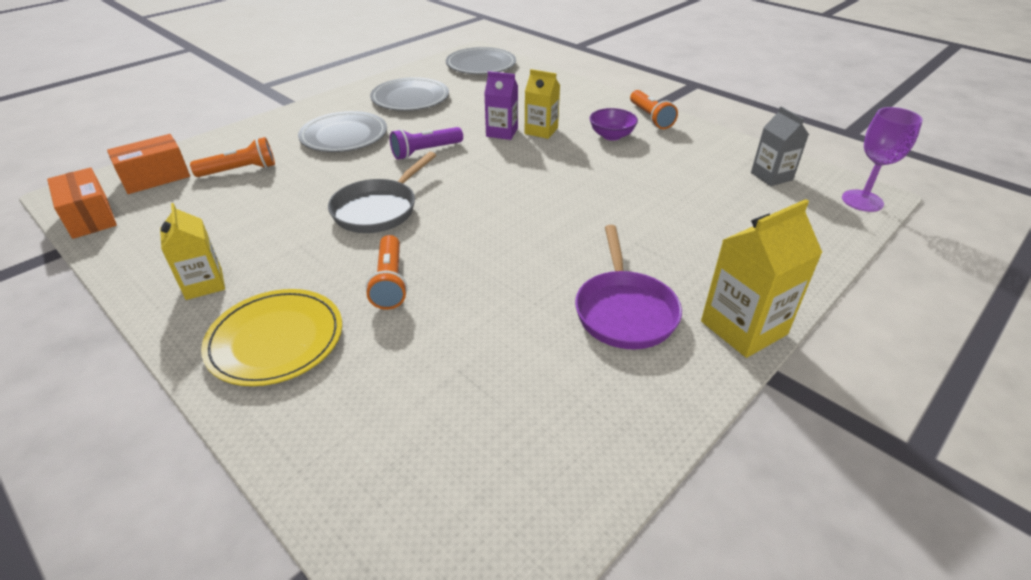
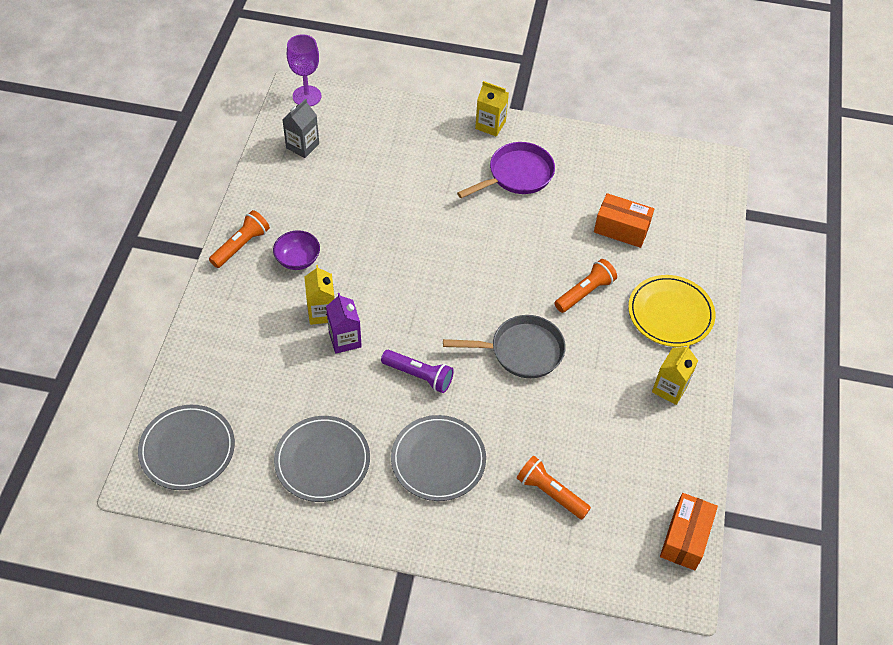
camera: 125 degrees left, 15 degrees up
(155, 178) = (610, 549): orange box -> orange box (621, 229)
(743, 328) = (490, 125): yellow carton -> yellow carton, size x0.66

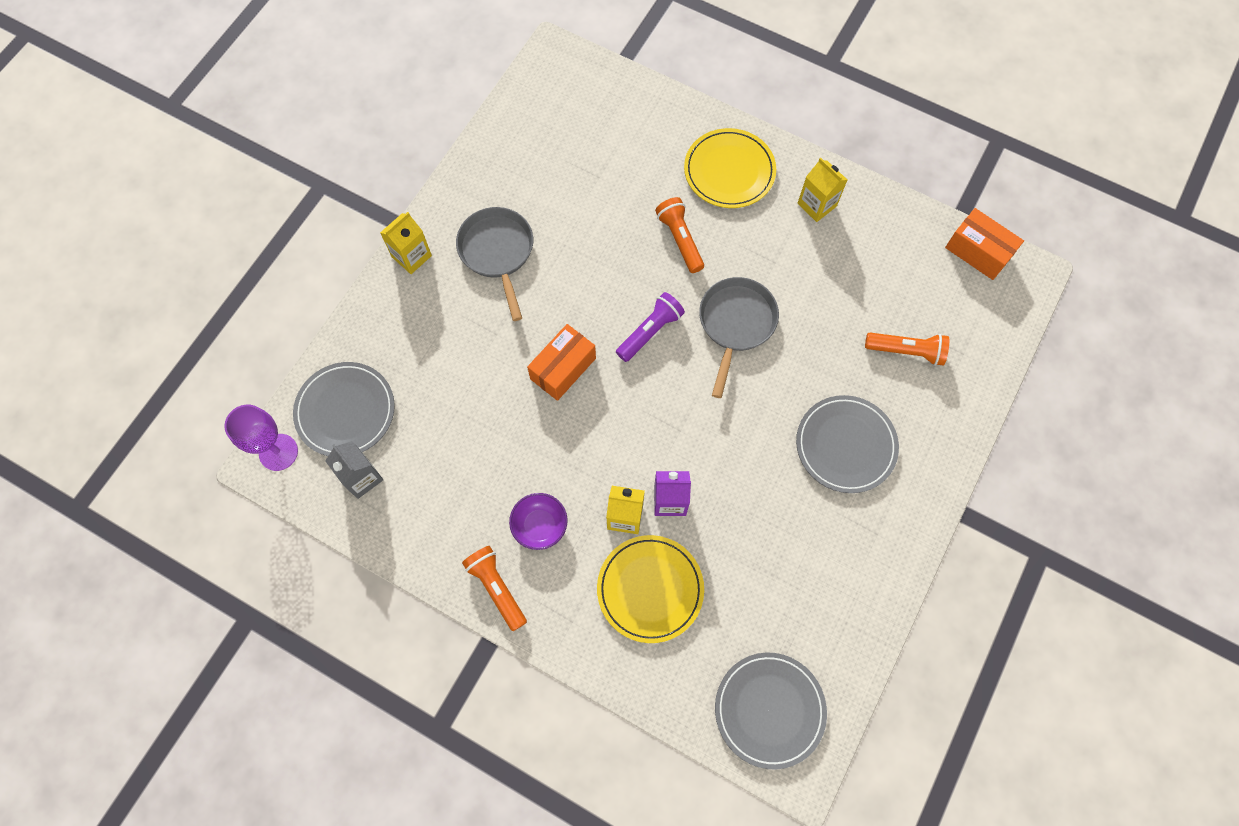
camera: 70 degrees left, 15 degrees up
(266, 343) = (650, 589): none -> yellow plate
(322, 460) = (819, 563): grey plate -> grey plate (345, 411)
(419, 376) = (739, 435): purple flashlight -> purple flashlight (650, 331)
(517, 175) = (498, 252): purple pan -> grey pan
(550, 493) = (906, 351): orange flashlight -> orange flashlight turned 135 degrees counterclockwise
(621, 229) = (609, 176): orange box -> orange box (563, 368)

